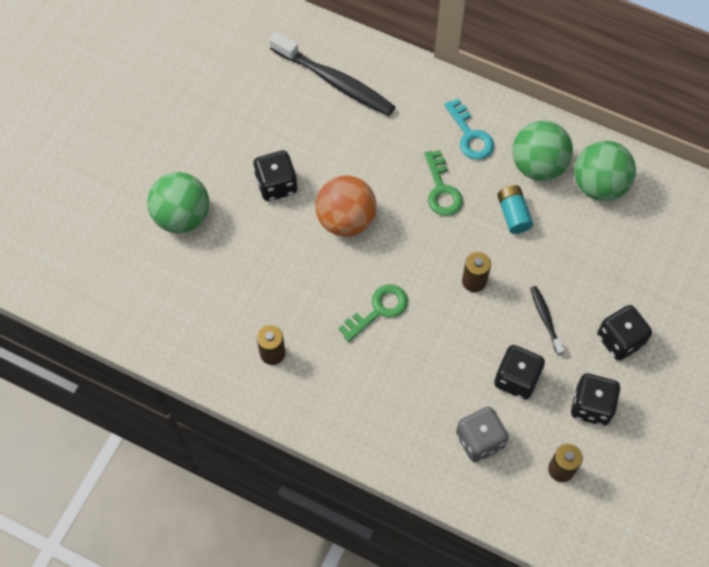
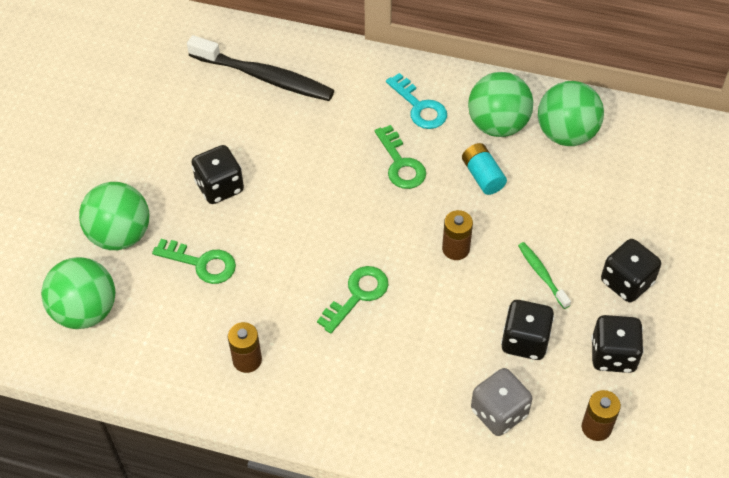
camera: 10 degrees left, 10 degrees down
(142, 283) = (85, 311): none -> green ball
(248, 256) = (201, 263): none -> green key
(346, 220) = (303, 210): orange ball -> none
(545, 319) = (542, 274): black toothbrush -> green toothbrush

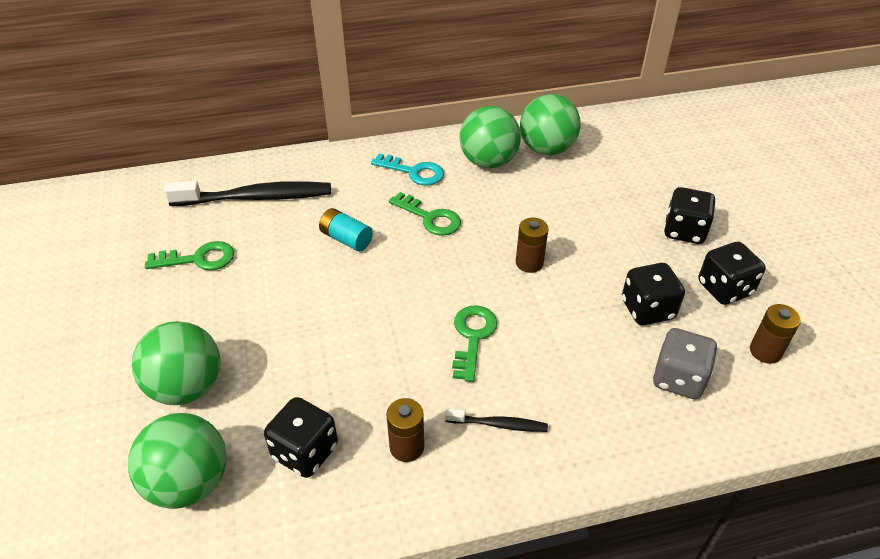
camera: 30 degrees left, 10 degrees down
(201, 263) = (295, 376): green key -> green key (198, 259)
(220, 187) = (270, 300): black dice -> black dice (305, 452)
(326, 377) = (499, 424): none -> black toothbrush
(482, 176) = (506, 201): turquoise battery -> turquoise battery (346, 239)
(542, 274) = (615, 253): green toothbrush -> none

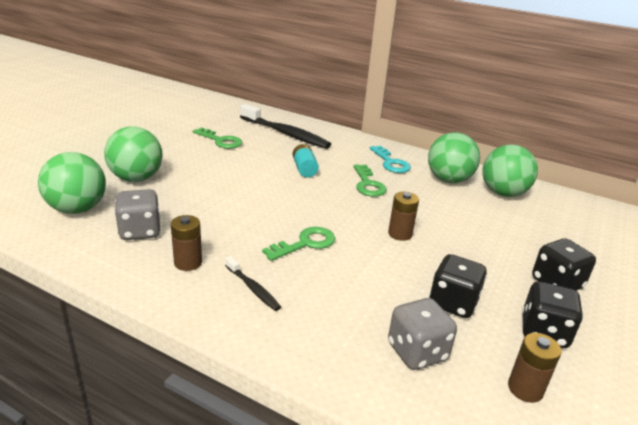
camera: 40 degrees right, 15 degrees down
(305, 452) = (140, 231): black dice -> grey dice

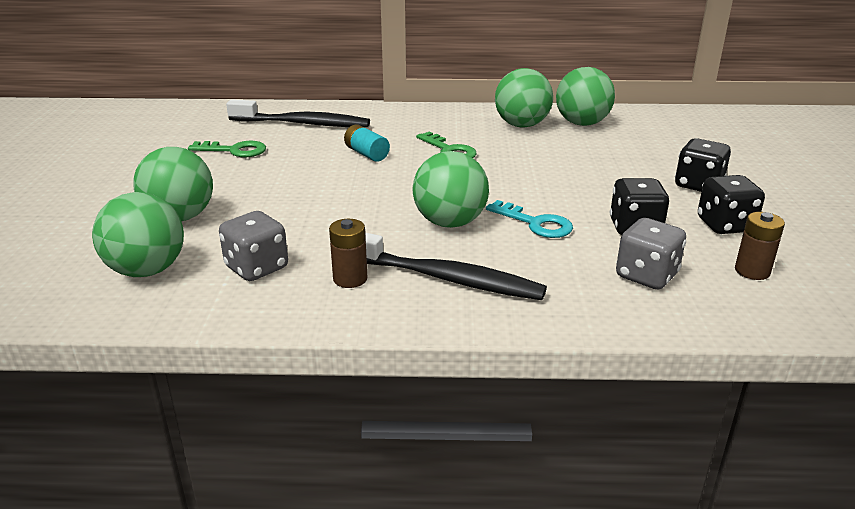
camera: 25 degrees left, 0 degrees up
(253, 288) = (446, 278): black toothbrush -> black toothbrush, size x2.07
(305, 243) = (450, 223): green key -> green ball
(391, 163) = (449, 124): turquoise key -> turquoise key (535, 223)
(400, 234) = (529, 186): brown battery -> none

